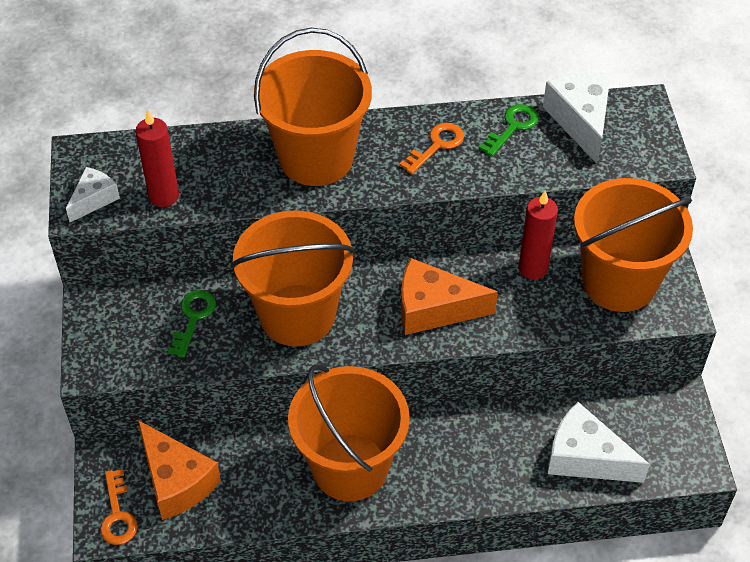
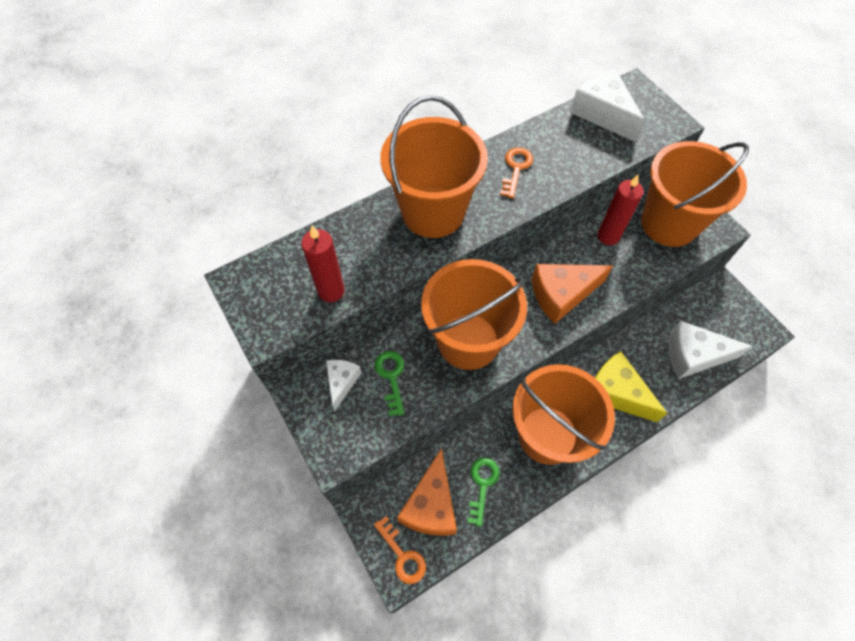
camera: 25 degrees left, 10 degrees up
(94, 199) = (273, 317): white cheese -> white cheese (342, 382)
(176, 481) = (431, 505): orange cheese -> orange cheese turned 75 degrees clockwise
(460, 457) = (615, 392): none -> yellow cheese
(512, 127) = (559, 135): green key -> green key (482, 485)

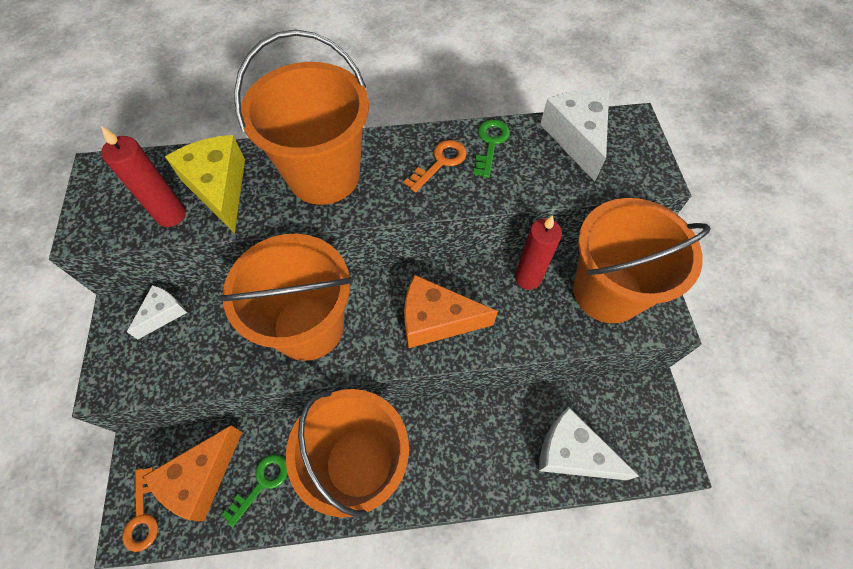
camera: 25 degrees right, 0 degrees up
(391, 377) = (211, 330): green key -> green key (490, 144)
(615, 392) = (459, 453): yellow cheese -> yellow cheese (219, 188)

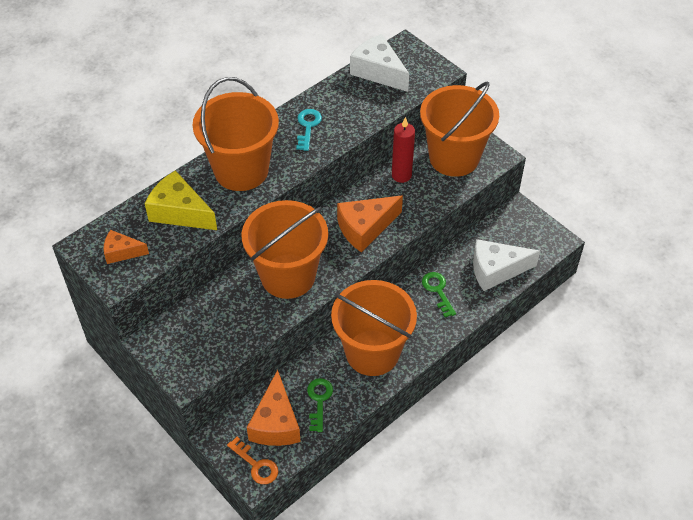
camera: 35 degrees left, 10 degrees down
(123, 200) = (122, 252): none -> orange cheese
(163, 313) = (182, 324): white cheese -> none
(171, 215) = (164, 242): red candle -> none
(440, 163) = (308, 127): orange key -> turquoise key
(490, 144) = (329, 100): green key -> green key (438, 291)

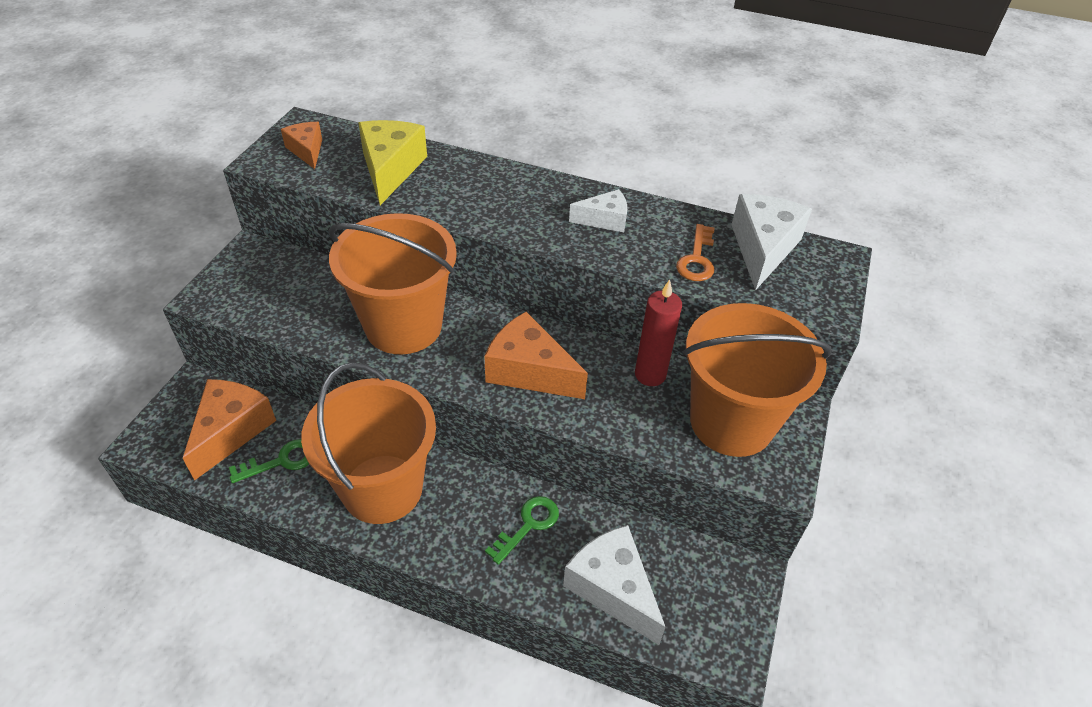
camera: 60 degrees right, 5 degrees down
(241, 170) = (488, 191): orange bucket -> none
(256, 464) = (163, 436): orange key -> orange key (697, 259)
(276, 423) = (231, 431): orange cheese -> orange cheese turned 135 degrees clockwise
(308, 127) = (604, 220): turquoise key -> white cheese

